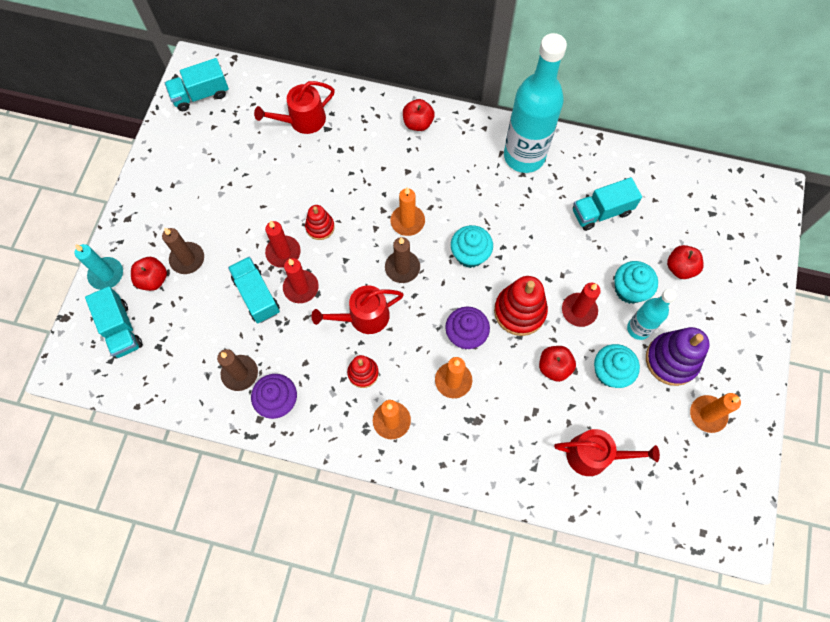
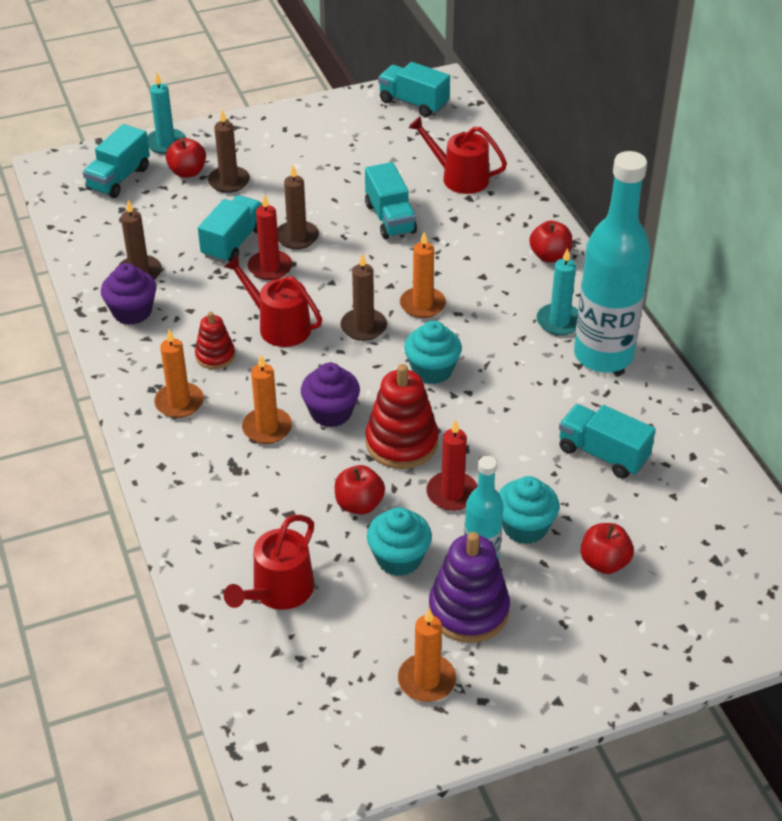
camera: 55 degrees right, 25 degrees down
(283, 252) = (297, 237): red candle -> brown candle
(310, 186) = (390, 218): none -> turquoise truck
(320, 227) = (351, 247): red stacking toy -> none
(479, 158) = (559, 321): none -> turquoise candle
(594, 455) = (278, 591): red watering can -> red watering can turned 60 degrees clockwise

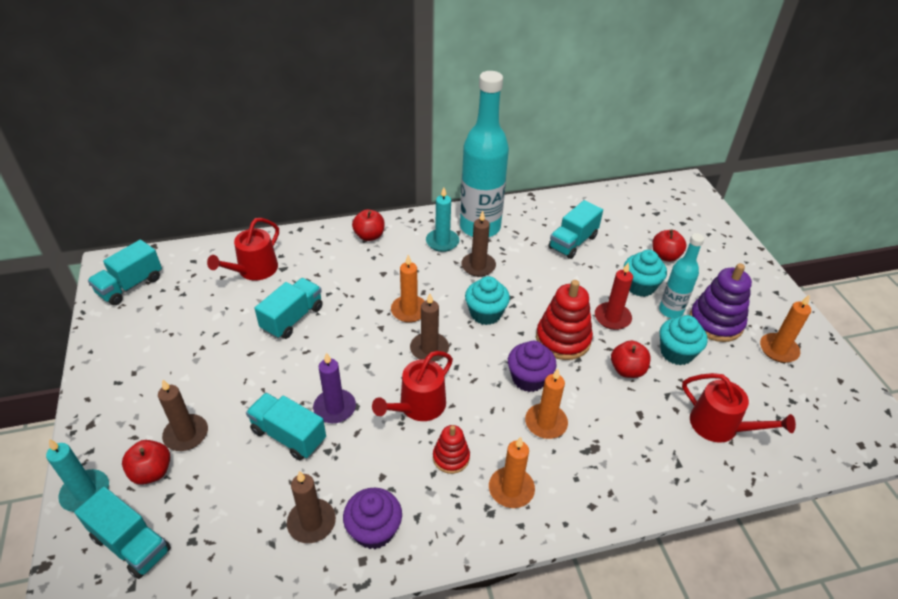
camera: 85 degrees left, 0 degrees up
(270, 267) = (335, 408): red candle -> purple candle
(297, 237) = (296, 384): brown candle -> brown candle (478, 266)
(390, 218) = (292, 318): turquoise truck -> turquoise truck turned 45 degrees counterclockwise

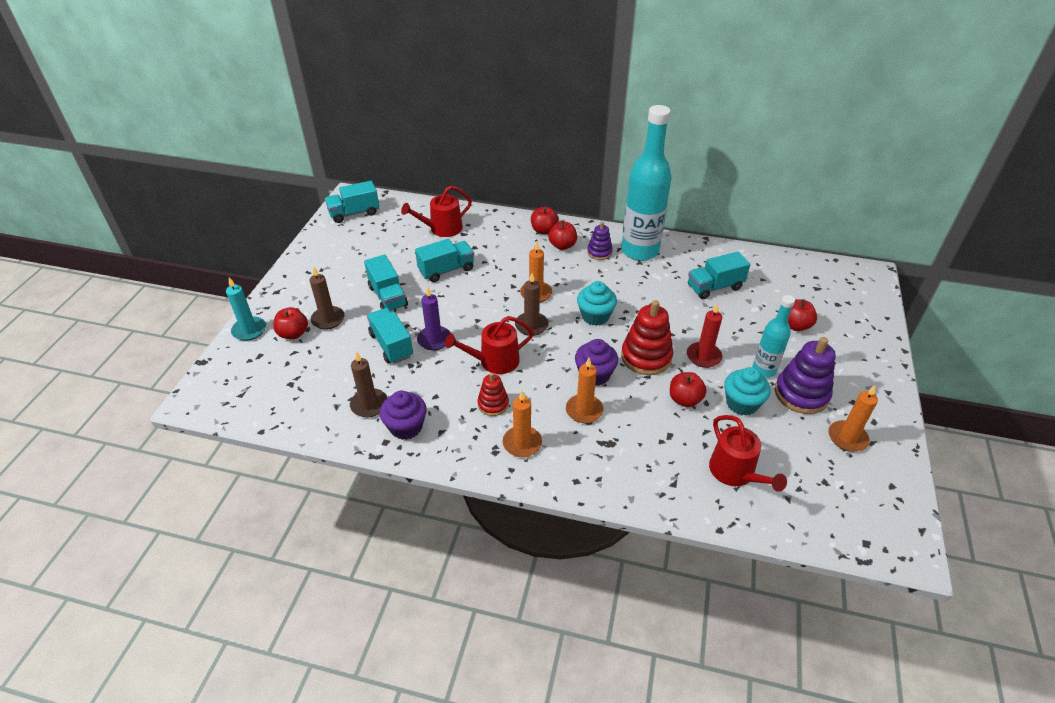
camera: 30 degrees right, 0 degrees up
(131, 544) = (255, 370): turquoise truck -> turquoise truck (388, 296)
(400, 247) = (562, 245): none -> red apple
(442, 242) = (599, 252): turquoise candle -> purple stacking toy
(478, 266) = (616, 279): brown candle -> none
(640, 286) = (750, 341): turquoise cupcake -> none

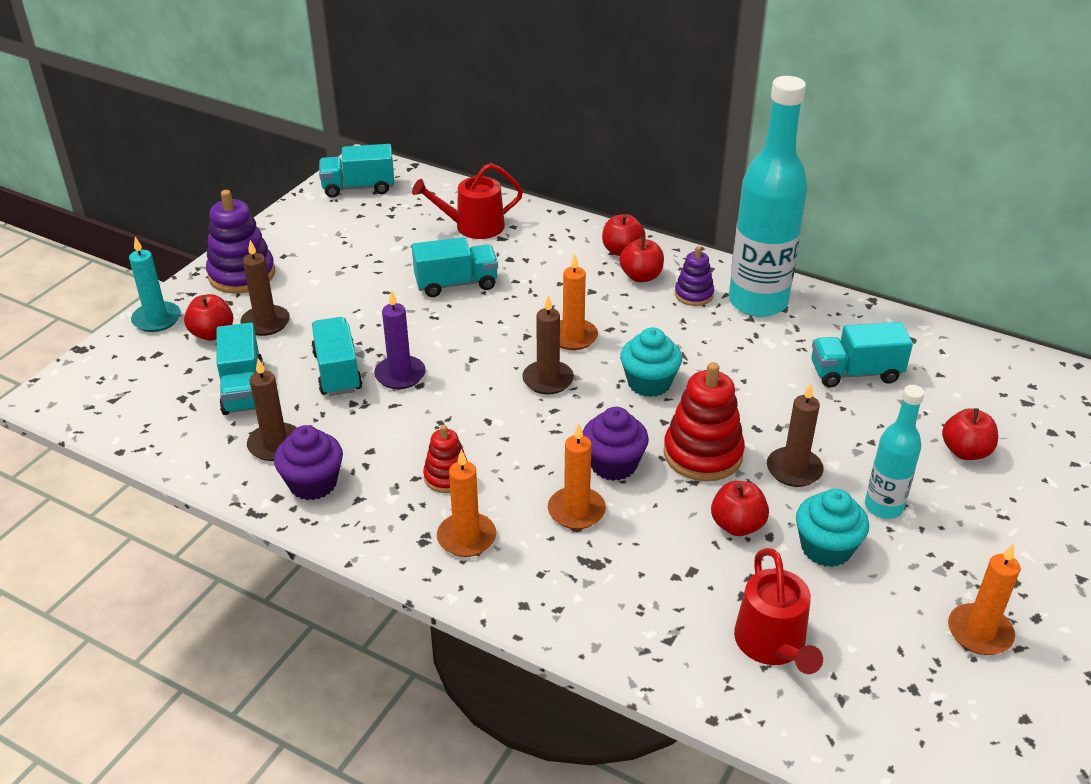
camera: 15 degrees right, 5 degrees down
(388, 296) = (359, 306): turquoise truck -> turquoise truck (243, 389)
(494, 361) = (473, 419): red watering can -> none
(703, 356) = (794, 469): red candle -> brown candle
(801, 394) = (930, 553): purple stacking toy -> purple stacking toy (242, 275)

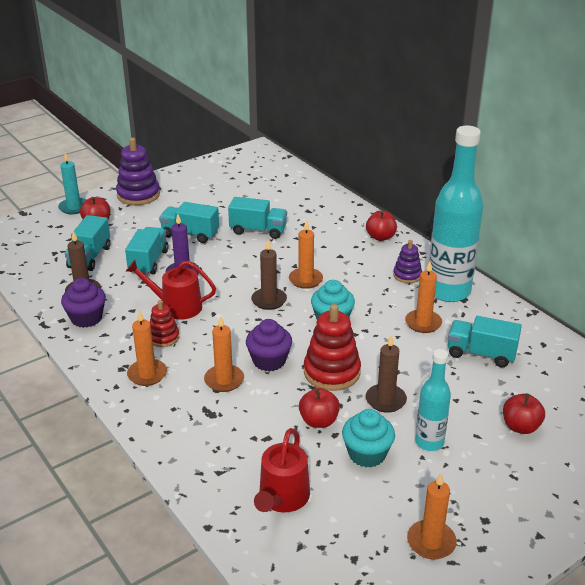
camera: 25 degrees right, 5 degrees down
(265, 323) = (130, 224): brown candle -> none
(358, 188) = (244, 162): turquoise truck -> turquoise truck (190, 234)
(473, 226) = (296, 200): red watering can -> red watering can (176, 306)
(641, 276) = (380, 255): red apple -> none
(760, 353) = (423, 323): none -> orange candle

